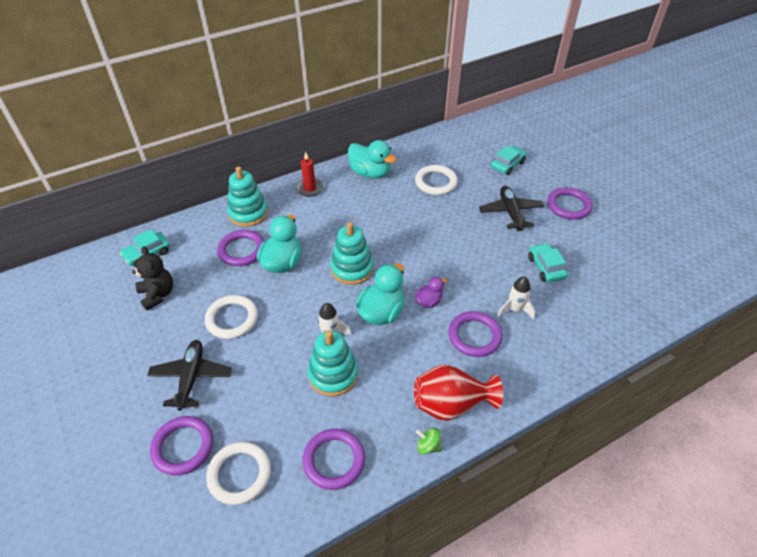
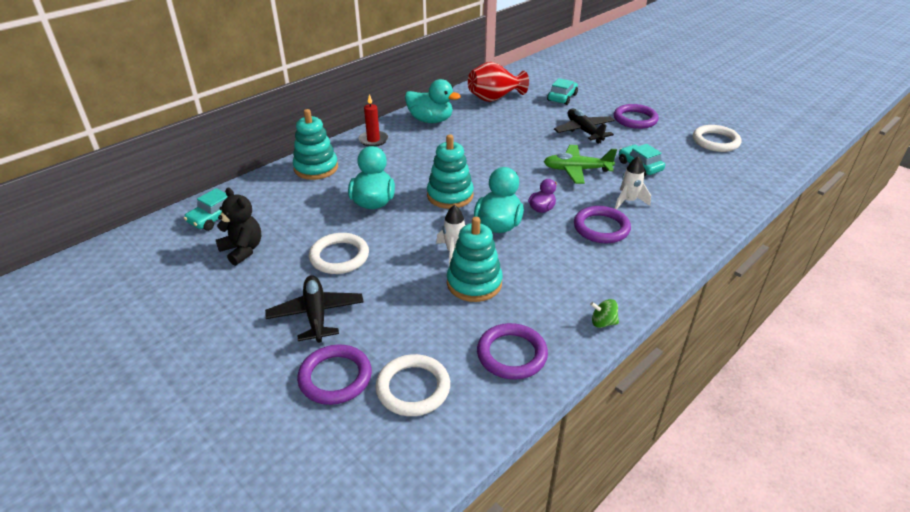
camera: 15 degrees left, 10 degrees down
(242, 250) = (323, 199): purple ring -> none
(435, 182) = (500, 119): white ring -> white ring (715, 141)
(451, 404) = (607, 285): red vase -> red vase (494, 98)
(482, 260) = (577, 170): none -> green plane

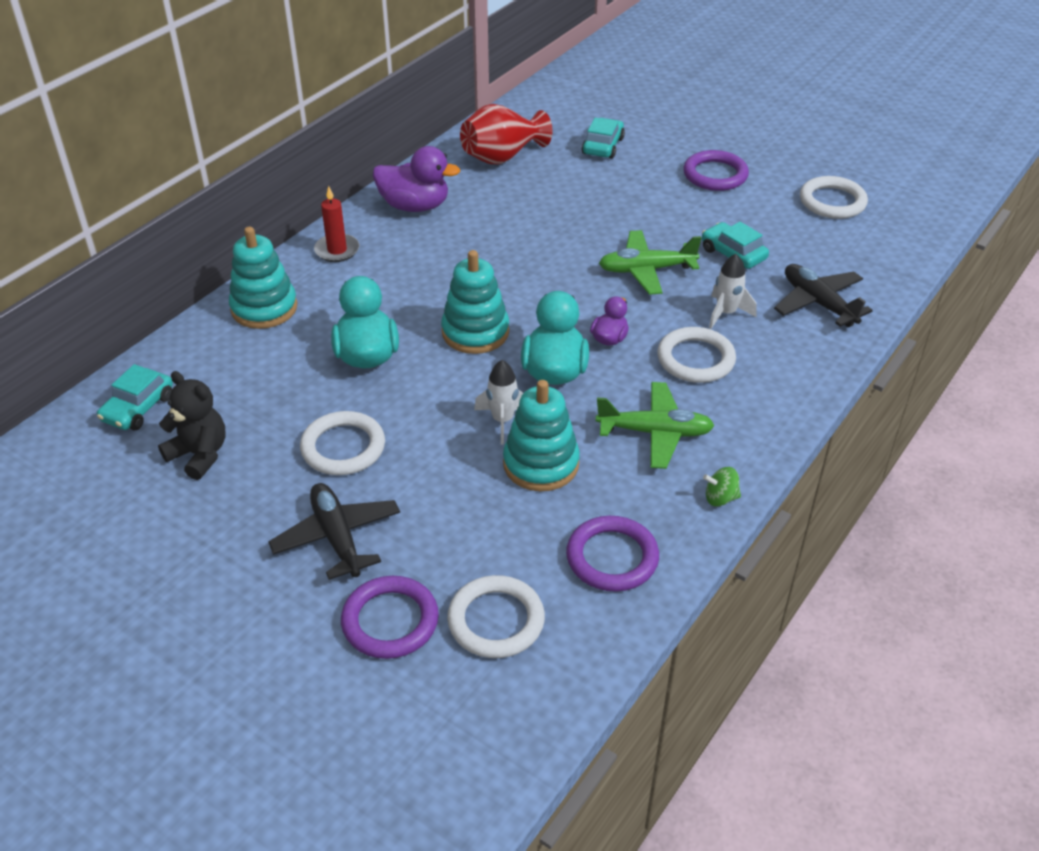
camera: 10 degrees left, 5 degrees up
(430, 120) = (415, 206): turquoise duck -> purple duck
(562, 272) = (655, 432): none -> green plane
(584, 131) = (645, 203): black plane -> black plane (818, 303)
(601, 228) = (695, 359): purple ring -> white ring

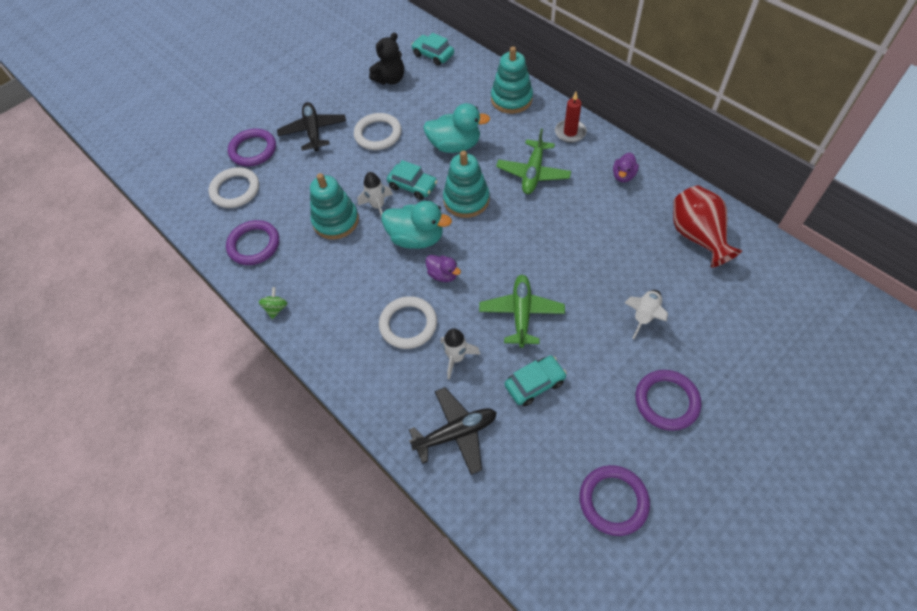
camera: 105 degrees right, 15 degrees up
(337, 537) = (313, 131): black plane -> black plane turned 90 degrees counterclockwise
(415, 206) = (623, 176): purple duck -> purple duck, size x0.55
(603, 146) = (719, 315): turquoise car -> turquoise car (412, 186)
(619, 188) = (644, 315): none -> white rocket
(655, 432) = (343, 284): green plane -> green plane (533, 173)
(832, 202) = (613, 501): white ring -> purple ring

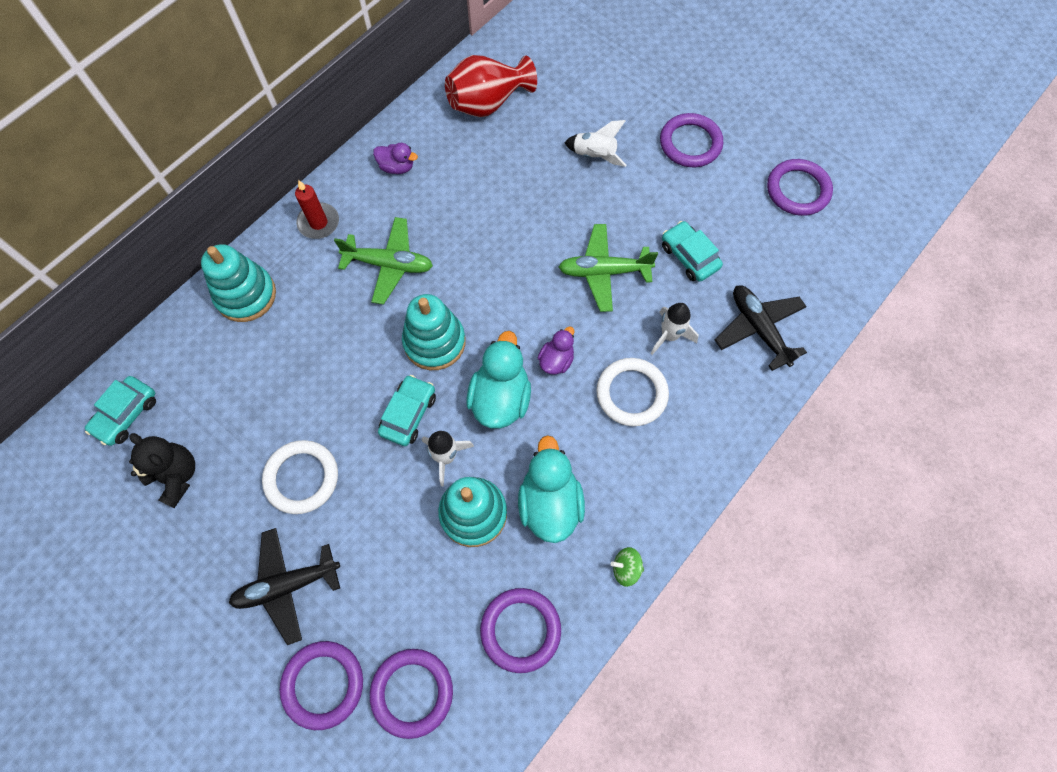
camera: 100 degrees left, 10 degrees up
(235, 190) = (412, 692): white ring -> purple ring
(455, 145) = (333, 364): turquoise duck -> turquoise duck (550, 503)

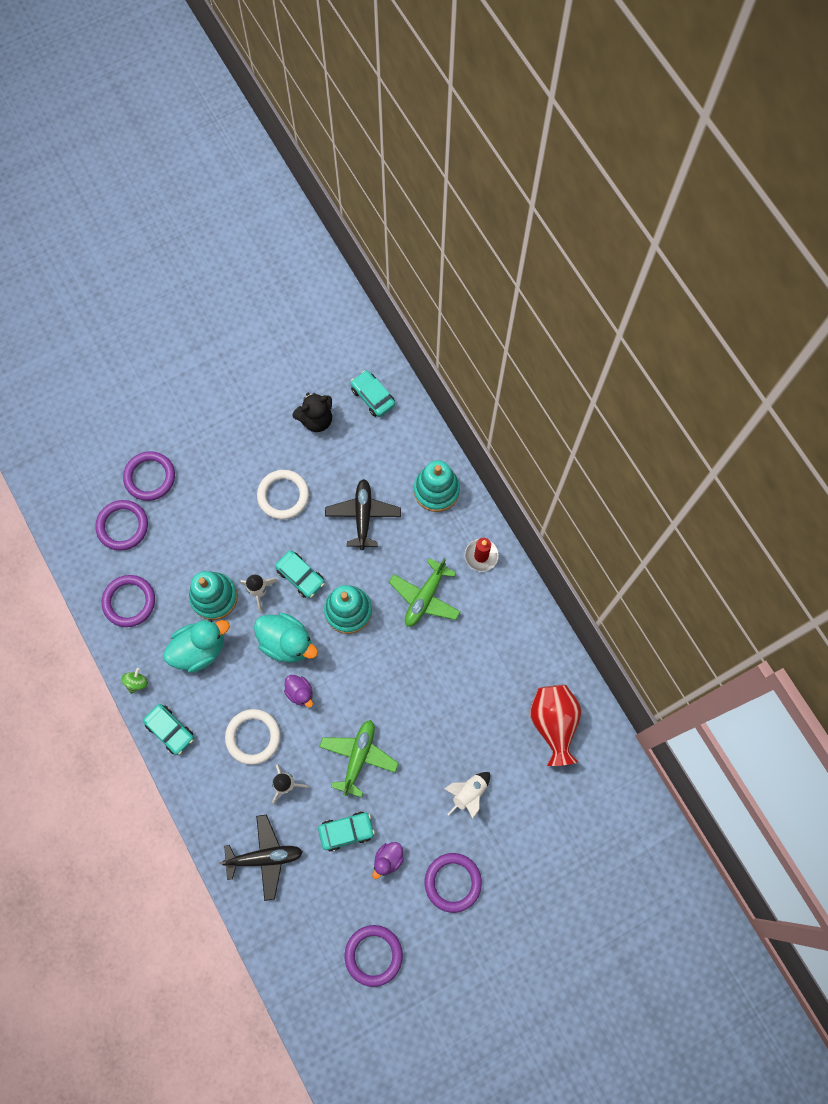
camera: 110 degrees right, 5 degrees up
(287, 585) = (217, 470): black plane -> black plane (363, 516)
(397, 167) = (513, 629): purple duck -> purple duck (388, 859)
(550, 503) = (200, 649): turquoise duck -> turquoise duck turned 45 degrees counterclockwise
(667, 497) = (170, 730): none -> turquoise car

